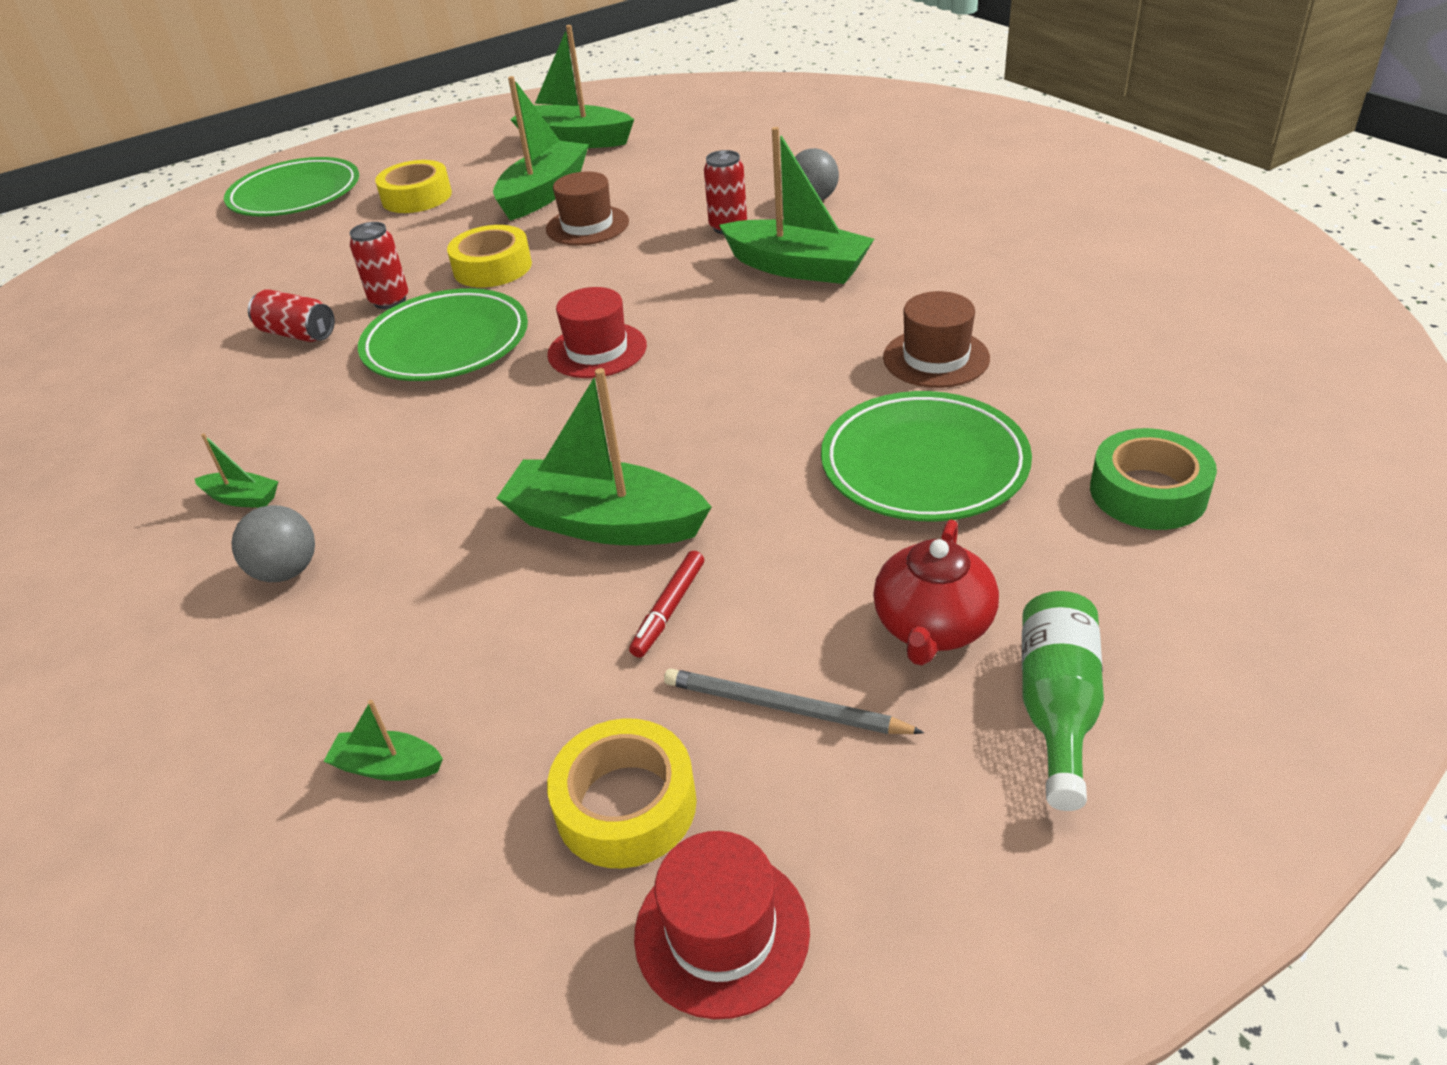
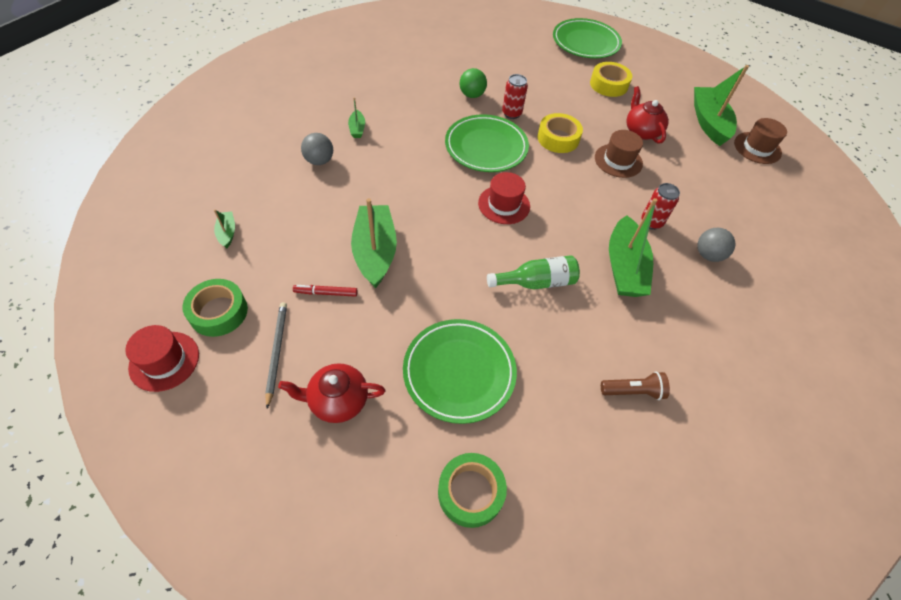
camera: 60 degrees right, 15 degrees up
(297, 334) = (472, 95): red can -> green ball
(544, 193) = (641, 131): green boat -> red teapot
(626, 805) = (218, 312): yellow tape -> green tape
(936, 358) = (560, 358): brown hat -> brown hat (757, 148)
(1013, 309) = (633, 391): none -> brown flashlight
(1057, 707) = (295, 464): green bottle -> green bottle (536, 282)

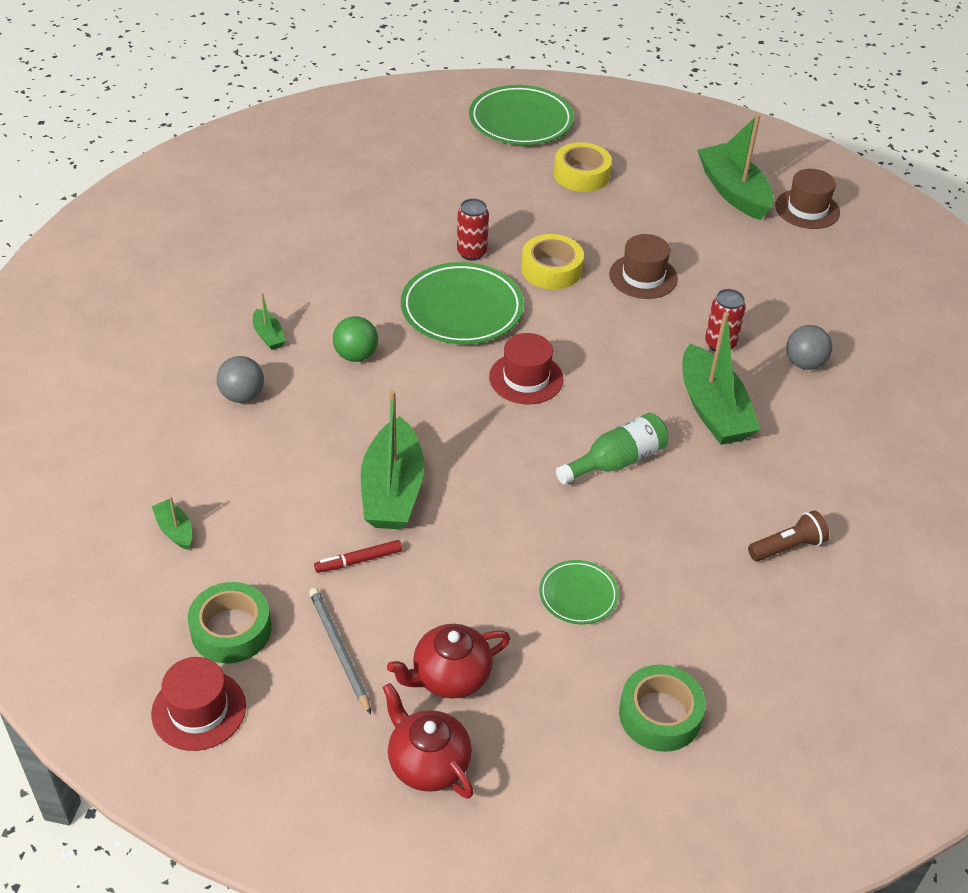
camera: 20 degrees left, 10 degrees down
(375, 252) = (392, 490): green boat -> green boat turned 150 degrees counterclockwise
(459, 372) = (578, 595): green plate -> green plate, size x0.53
(472, 95) = (403, 241): green ball -> green ball (356, 355)
(641, 131) = (654, 228): red teapot -> red teapot (427, 763)

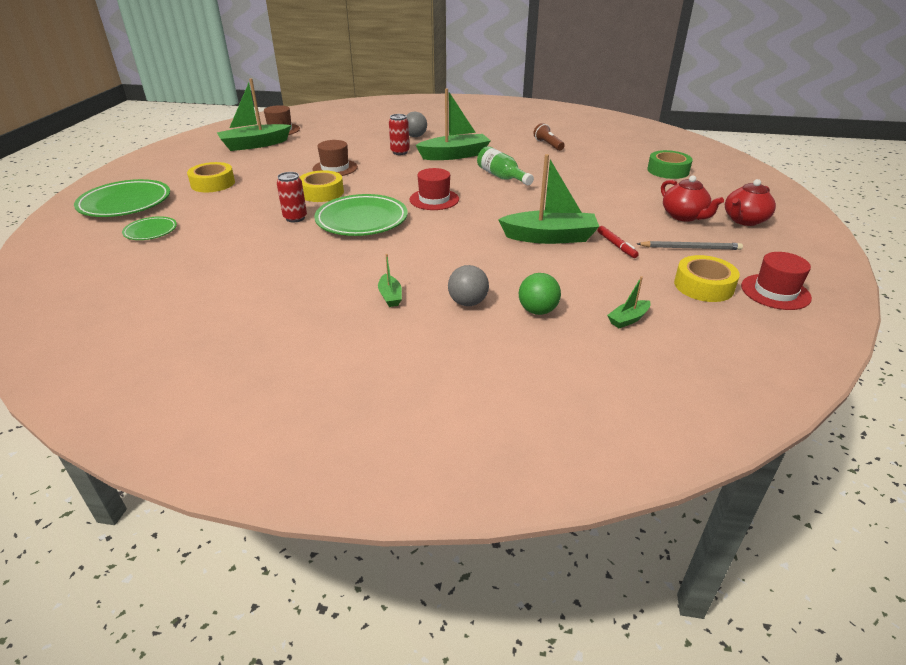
camera: 90 degrees left, 10 degrees down
(231, 630) = (703, 286): green tape -> yellow tape
(268, 336) = (390, 296): green boat -> green boat turned 105 degrees clockwise
(339, 650) = (690, 248): grey pencil -> grey pencil turned 150 degrees counterclockwise
(356, 355) = (414, 256): green ball -> green ball (537, 310)
(578, 595) = (605, 186): green plate -> green plate (151, 231)

